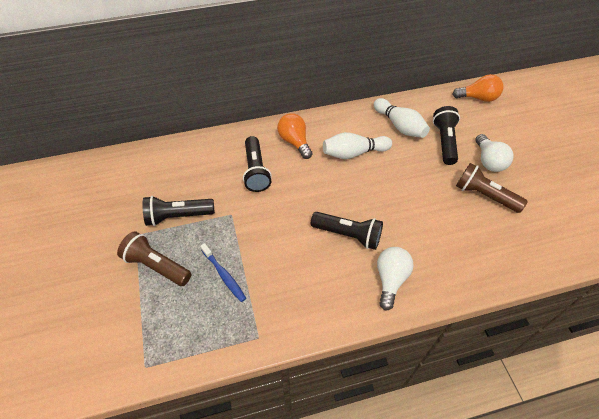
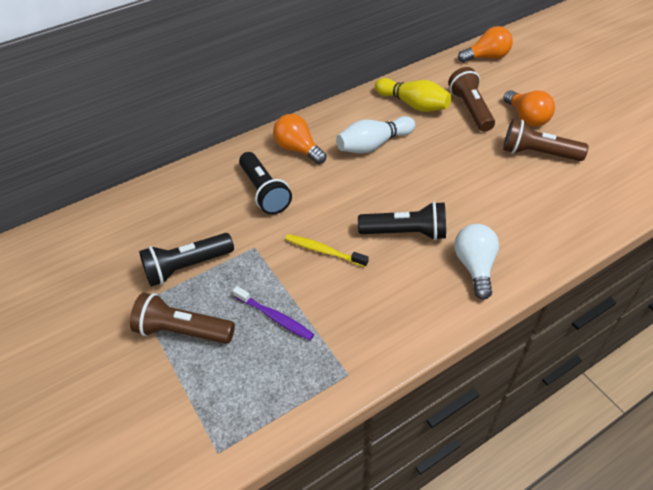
camera: 15 degrees left, 5 degrees down
(224, 275) = (275, 317): blue toothbrush -> purple toothbrush
(280, 232) = (323, 251): none -> yellow toothbrush
(399, 126) = (413, 104): white bowling pin -> yellow bowling pin
(444, 142) = (470, 109): black flashlight -> brown flashlight
(488, 161) = (526, 118): white light bulb -> orange light bulb

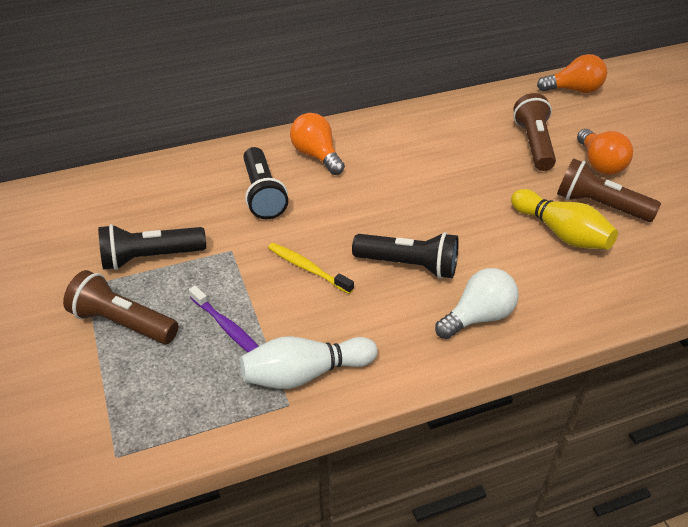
camera: 10 degrees right, 5 degrees down
(373, 145) = (405, 165): white bowling pin -> white bowling pin (305, 374)
(413, 104) = (467, 128): yellow bowling pin -> yellow bowling pin (561, 233)
(475, 267) = (478, 317): white light bulb -> white light bulb turned 45 degrees clockwise

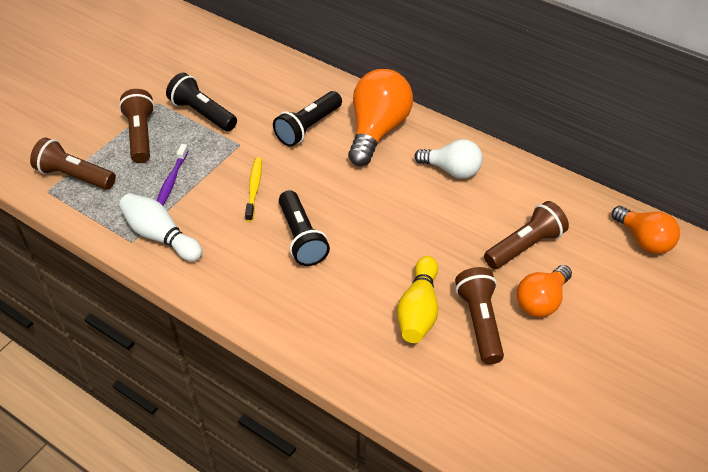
camera: 55 degrees right, 5 degrees up
(120, 415) = (75, 176): none -> brown flashlight
(316, 156) = (377, 130): orange light bulb -> orange light bulb, size x1.60
(478, 317) = (280, 299): white light bulb -> white light bulb (452, 170)

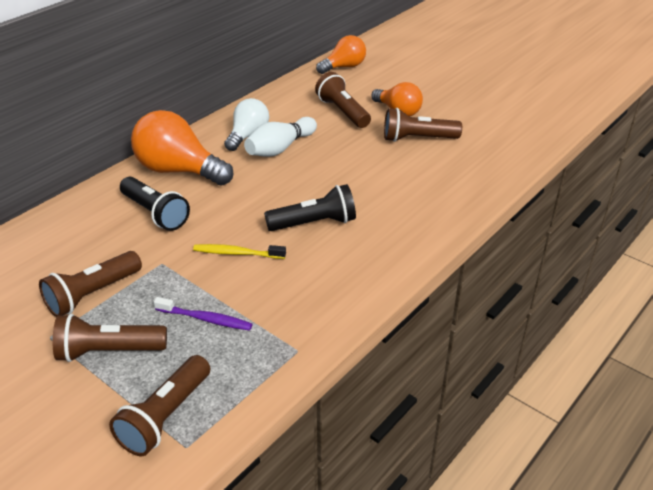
camera: 85 degrees left, 10 degrees down
(161, 236) = (294, 325): white bowling pin -> white bowling pin (280, 148)
(202, 113) = (92, 294): black flashlight -> brown flashlight
(418, 310) = (405, 165): yellow bowling pin -> none

